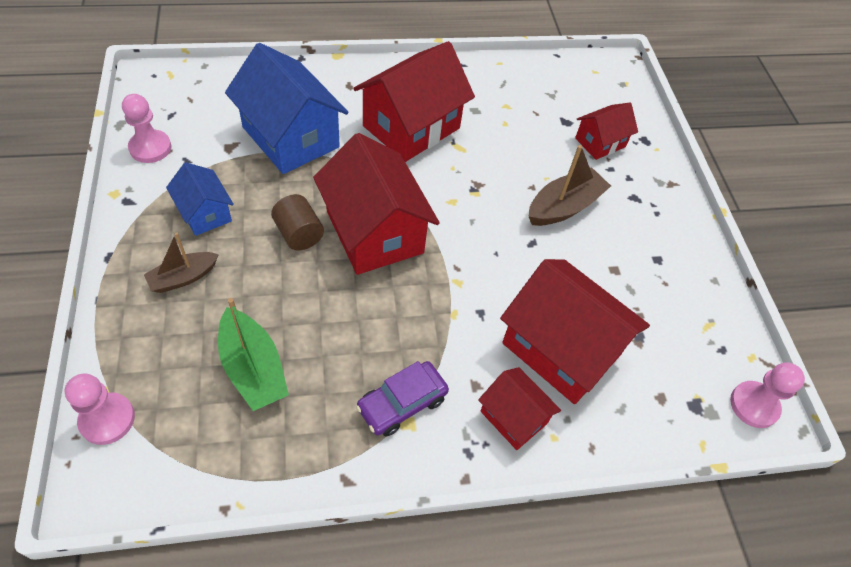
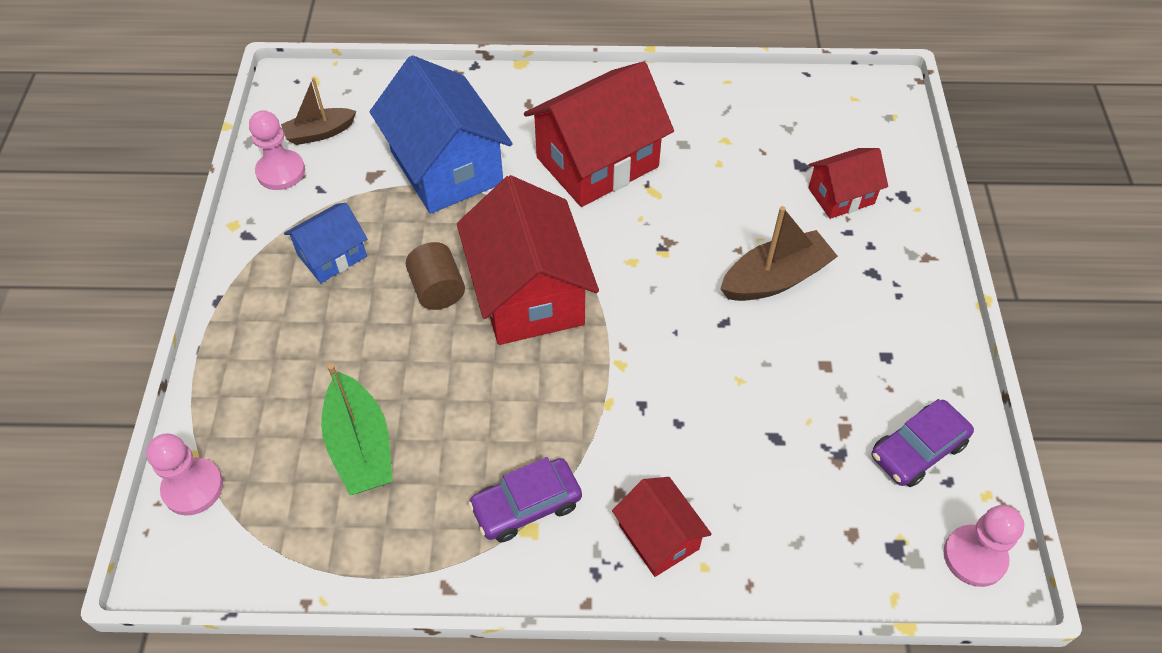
camera: 15 degrees right, 0 degrees up
(183, 278) = (297, 332): brown boat -> brown boat (319, 133)
(205, 213) = (332, 256): blue house -> blue house turned 75 degrees clockwise
(561, 349) = (735, 460): red house -> none
(695, 328) = (917, 450): none -> purple car

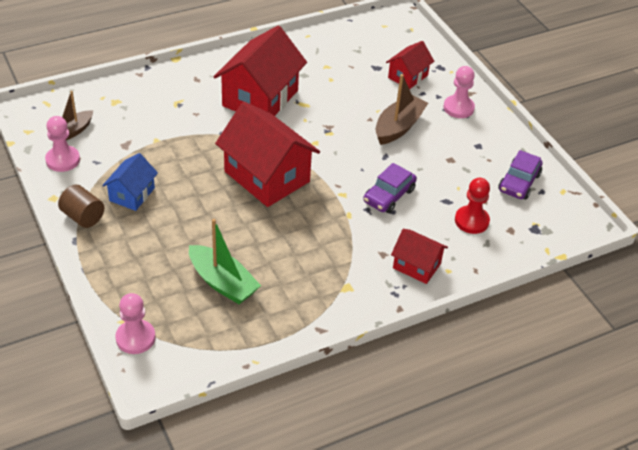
camera: 30 degrees left, 10 degrees down
(437, 289) = (211, 191): brown cylinder -> brown cylinder (83, 217)
(446, 167) = (170, 127): blue house -> none
(526, 505) = (337, 277): purple car -> purple car (389, 195)
(795, 490) = (471, 221): none -> red pawn
(974, 557) = (573, 219): pink pawn -> pink pawn (458, 108)

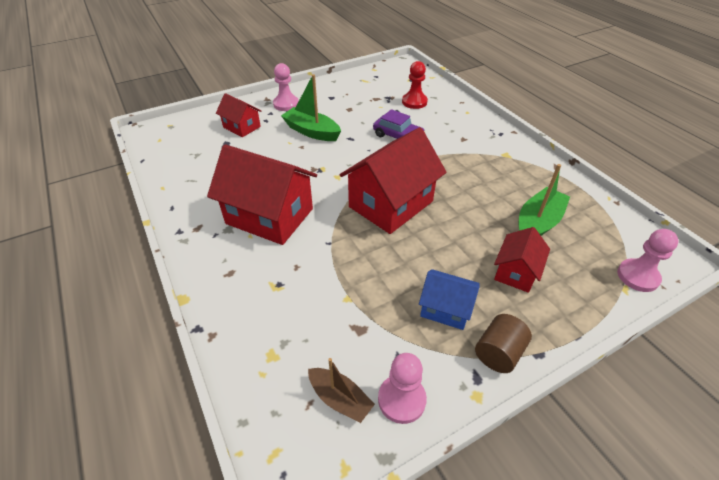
camera: 90 degrees left, 0 degrees up
(398, 127) = (311, 131): brown boat -> green boat
(416, 266) = (469, 124): red house -> red house (516, 272)
(519, 182) = (369, 83): purple car -> none

